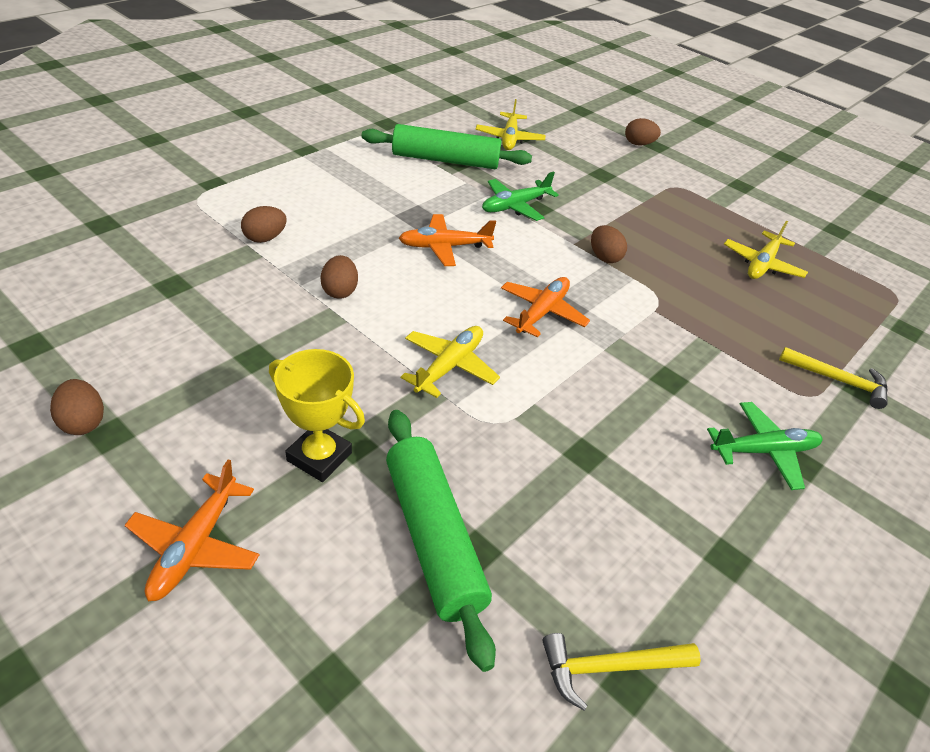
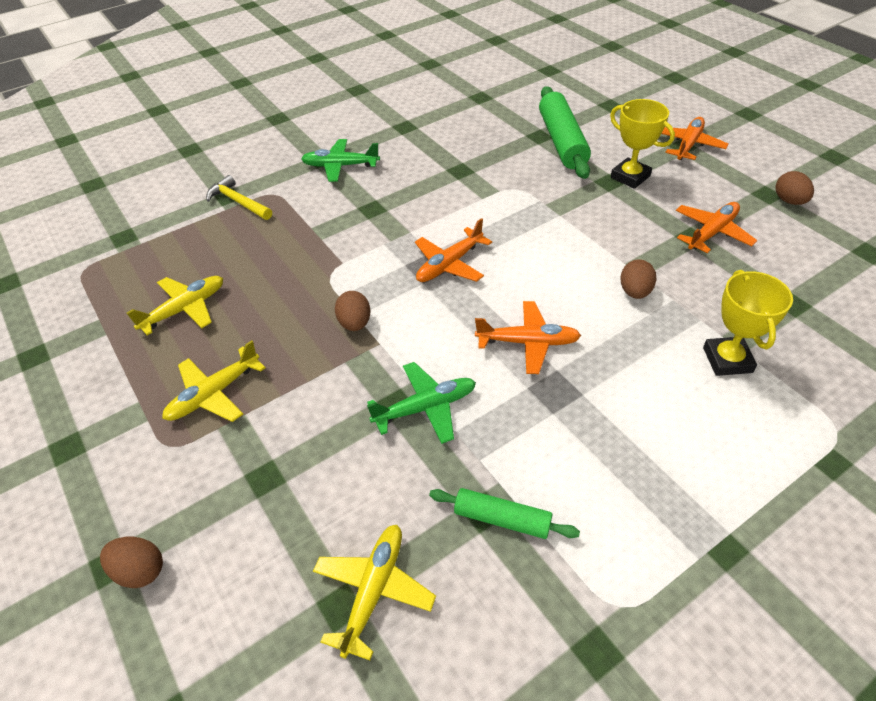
camera: 160 degrees left, 5 degrees up
(226, 364) = (711, 232): none -> orange plane
(265, 238) = (727, 360): brown egg -> yellow trophy
(445, 160) = (502, 519): green rolling pin -> green rolling pin, size x0.57
(449, 366) = (540, 224): yellow plane -> yellow plane (214, 394)
(610, 668) = (486, 101): yellow hammer -> none

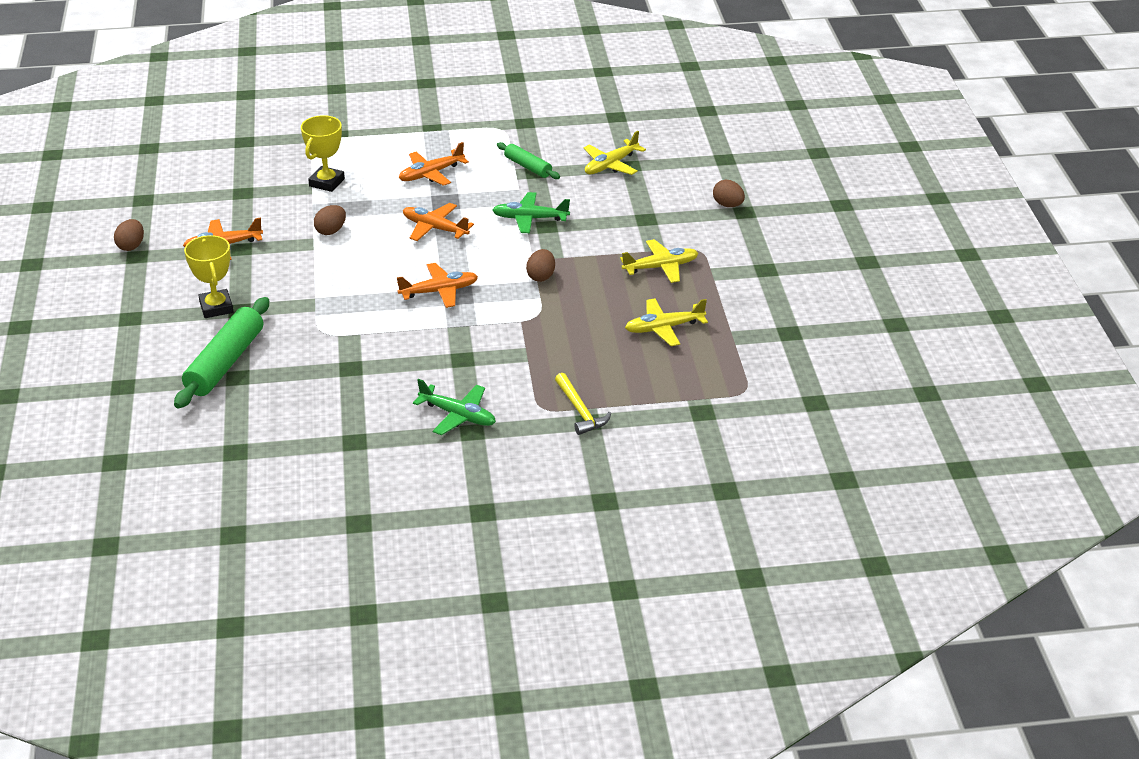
camera: 155 degrees left, 10 degrees down
(688, 145) = (125, 317): orange plane -> orange plane (431, 174)

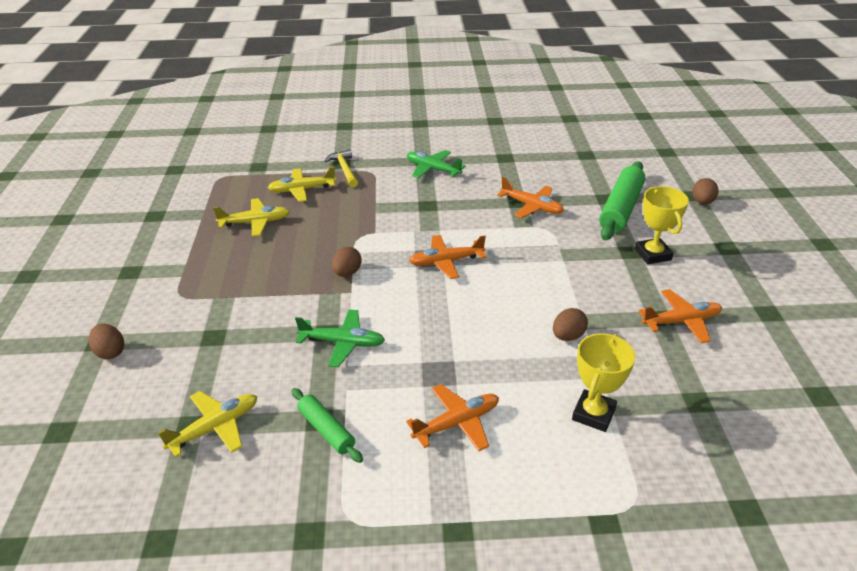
camera: 175 degrees left, 0 degrees up
(131, 246) = (784, 326): brown egg -> brown egg (702, 202)
(435, 228) = (451, 334): orange plane -> orange plane (532, 206)
(661, 267) = (228, 278): yellow plane -> yellow plane (302, 190)

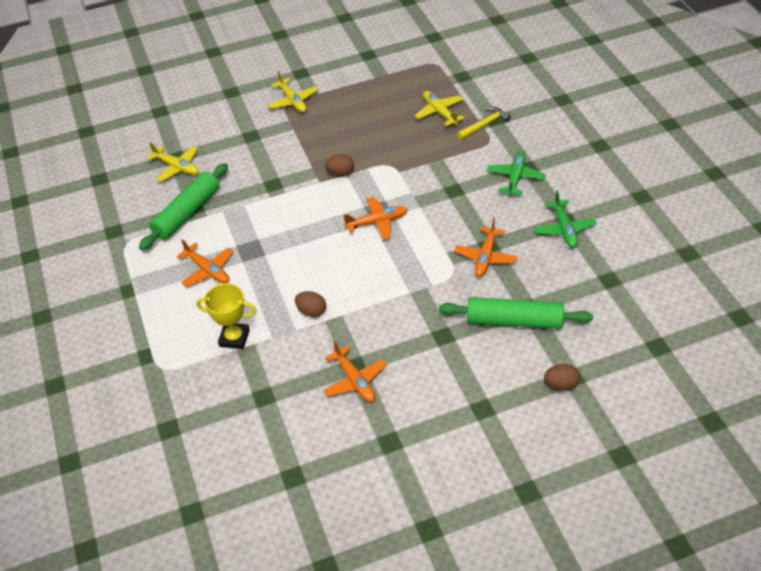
camera: 75 degrees right, 10 degrees up
(110, 352) = (224, 100): brown egg -> none
(255, 222) = (382, 105): yellow plane -> yellow plane (293, 101)
(326, 430) = (187, 213): green rolling pin -> green rolling pin, size x1.77
(343, 343) = (265, 195): green plane -> green plane (564, 229)
(446, 262) = (377, 222): orange plane -> orange plane turned 105 degrees clockwise
(652, 254) = (445, 352): yellow trophy -> none

